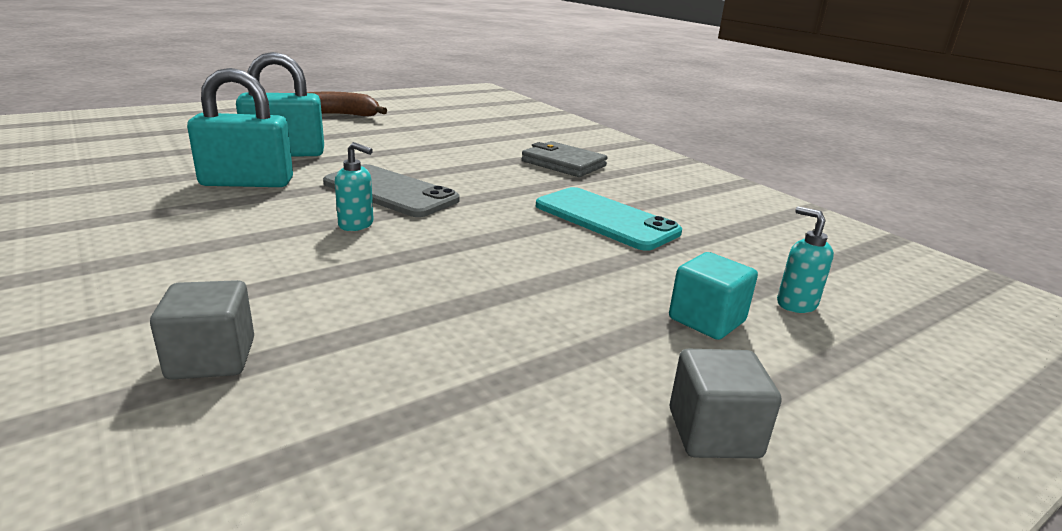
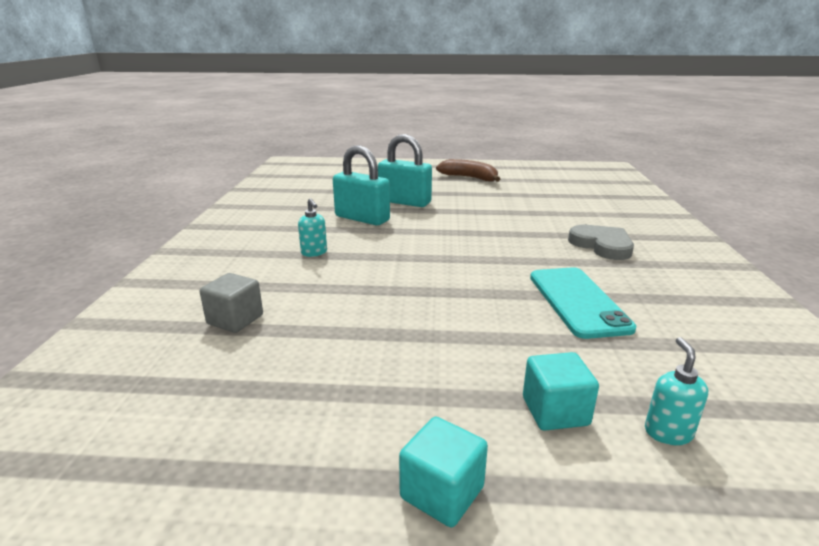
camera: 40 degrees right, 0 degrees up
(356, 225) = (390, 261): turquoise soap dispenser -> turquoise soap dispenser (314, 253)
(390, 192) = (438, 242): grey phone -> none
(563, 163) = (602, 245): grey wallet -> grey heart
(713, 433) = (442, 492): grey cube -> turquoise cube

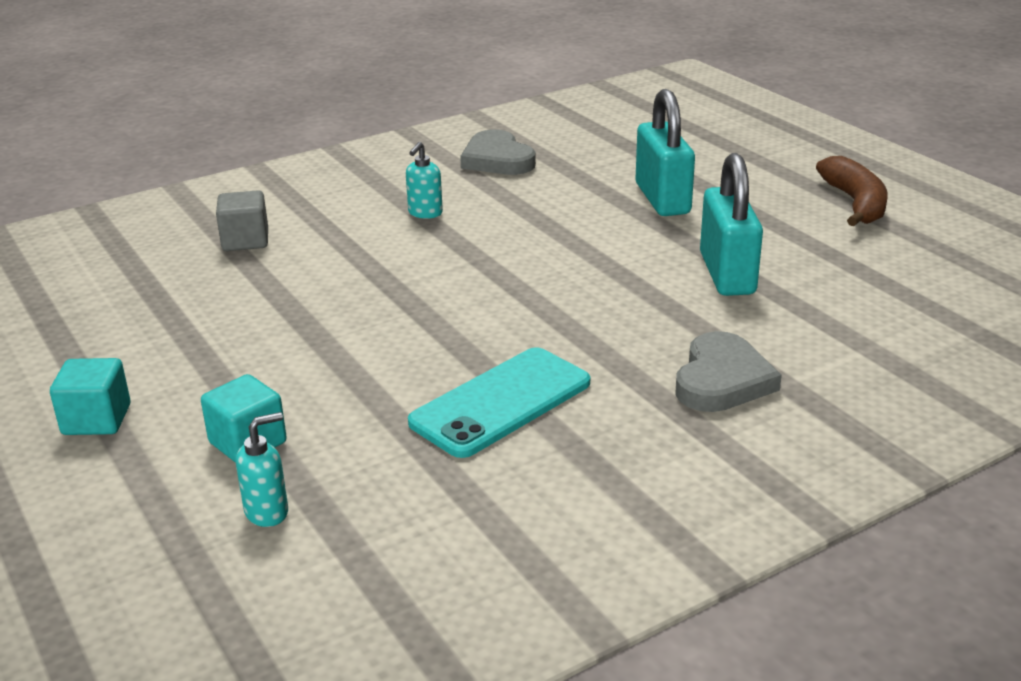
camera: 55 degrees right, 5 degrees up
(287, 217) = (497, 159): none -> grey heart
(362, 218) = (561, 197): turquoise padlock -> turquoise padlock (727, 274)

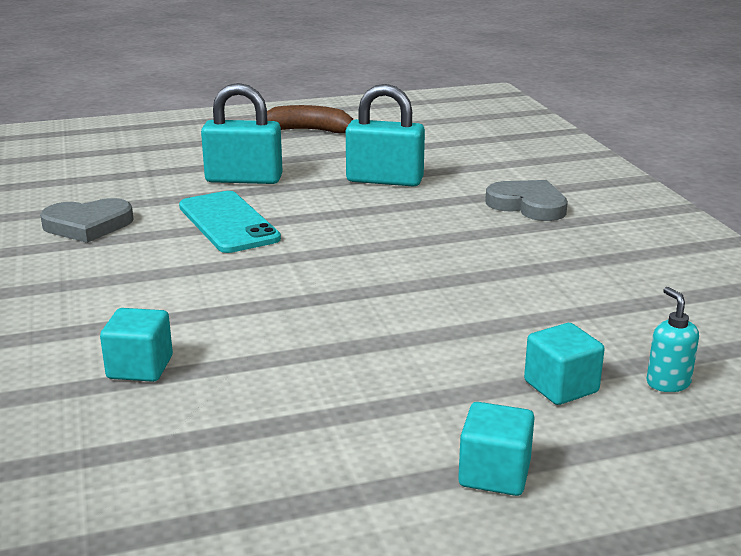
camera: 75 degrees left, 5 degrees down
(245, 241) = (140, 367): grey cube -> turquoise cube
(425, 213) = (172, 269): turquoise soap dispenser -> none
(501, 402) = (531, 276): turquoise phone -> turquoise phone (228, 223)

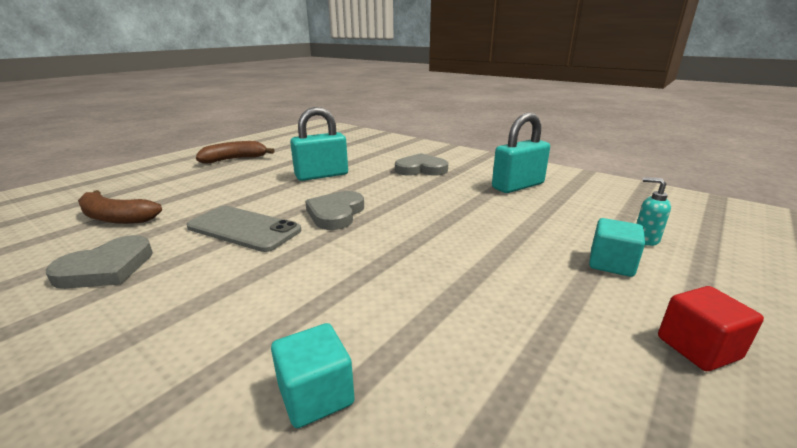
camera: 35 degrees left, 0 degrees up
(131, 177) = (116, 218): none -> brown banana
(228, 223) = (243, 229): turquoise phone -> grey phone
(244, 179) = (220, 197): turquoise padlock -> turquoise padlock (517, 186)
(337, 234) = (336, 213): none -> grey heart
(494, 474) = (698, 348): turquoise cube -> red cube

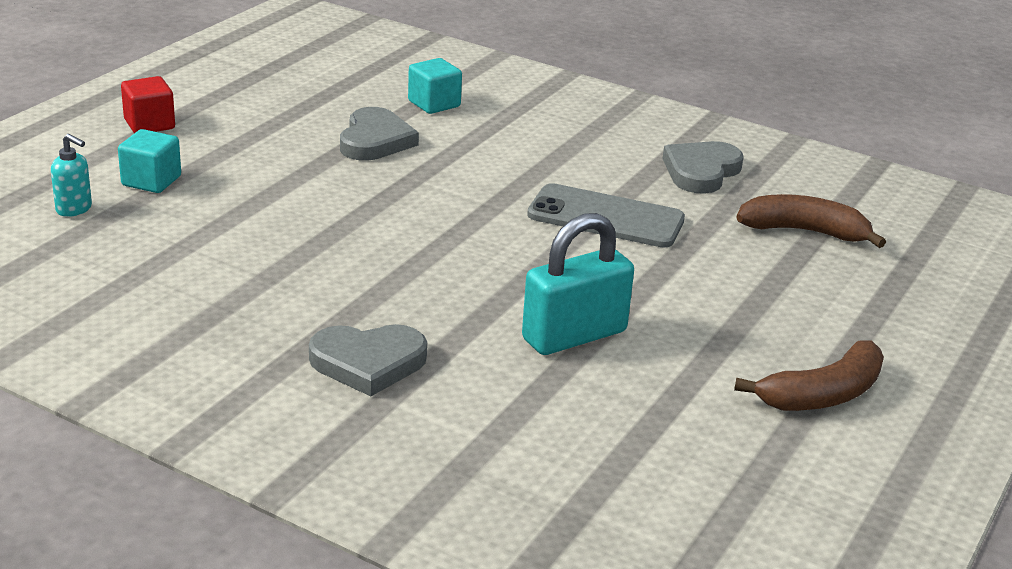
camera: 170 degrees right, 5 degrees up
(336, 213) = (495, 243): grey heart -> grey heart (375, 140)
(517, 186) = (181, 310): turquoise padlock -> none

